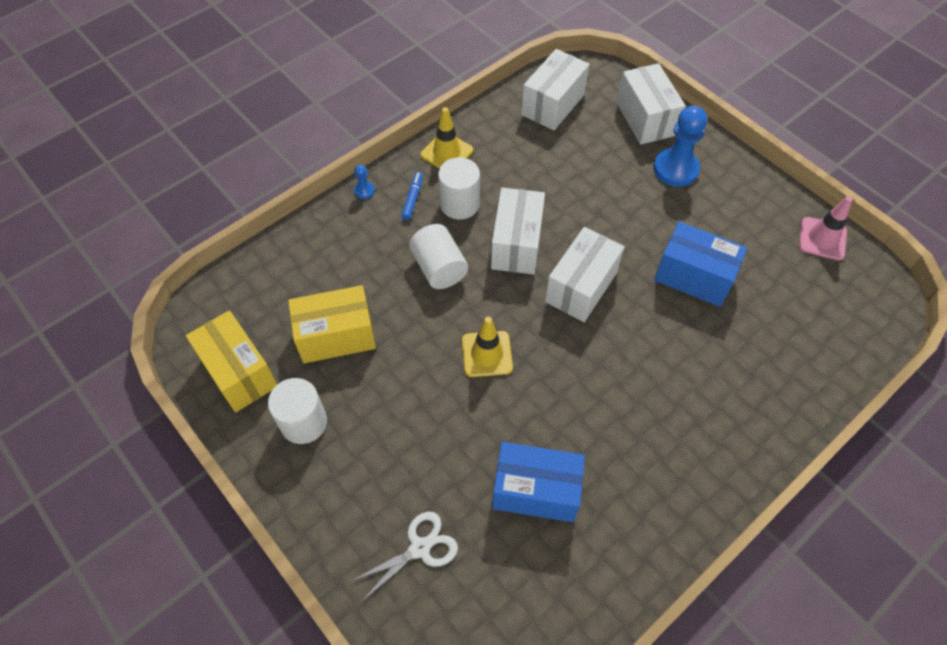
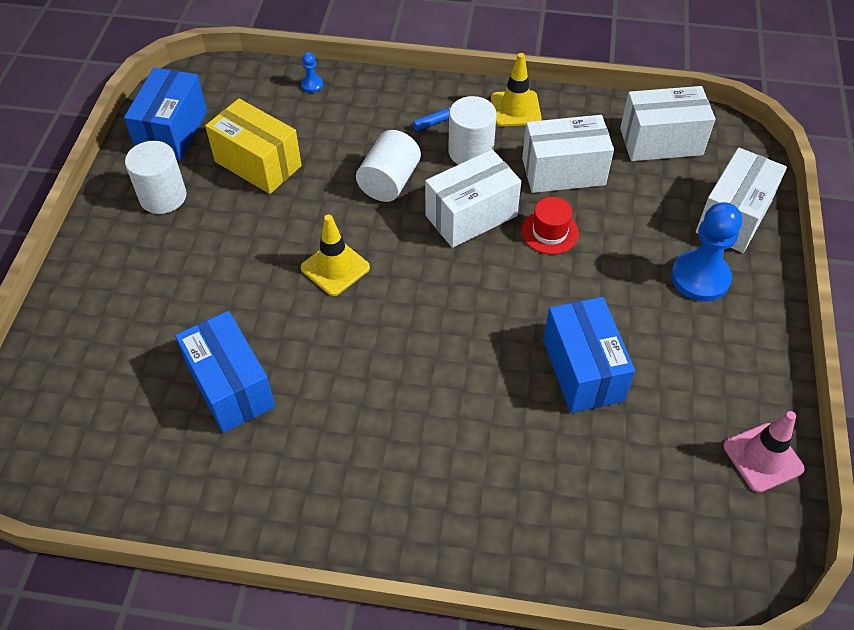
camera: 50 degrees right, 5 degrees down
(239, 372) = (172, 132): yellow box -> blue box
(364, 191) = (415, 87): blue pawn -> blue pawn (312, 85)
(420, 548) = (113, 340): white scissors -> none
(571, 213) = (550, 232): none -> red hat
(581, 287) = (475, 290): white box -> white box (563, 172)

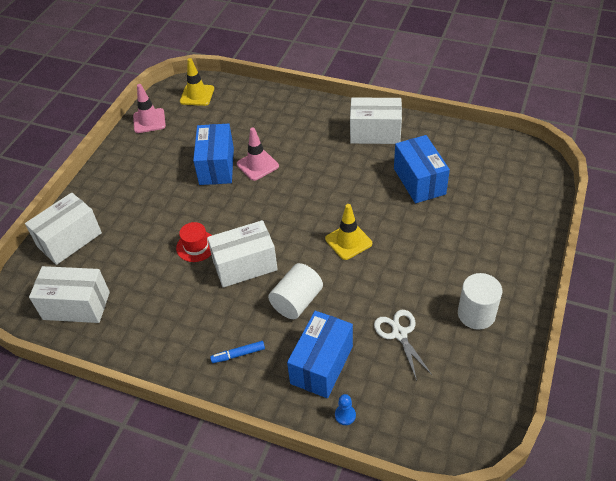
camera: 165 degrees left, 5 degrees down
(172, 132) = (476, 379): blue box -> blue box (322, 365)
(258, 163) = (399, 334): yellow box -> white scissors
(470, 152) = (225, 319): white cylinder -> none
(513, 382) = (257, 165): none -> pink traffic cone
(515, 109) = (172, 356): yellow traffic cone -> yellow traffic cone (197, 95)
(563, 172) = (163, 291): white box -> white box (375, 133)
(700, 278) = (119, 205): blue pawn -> none

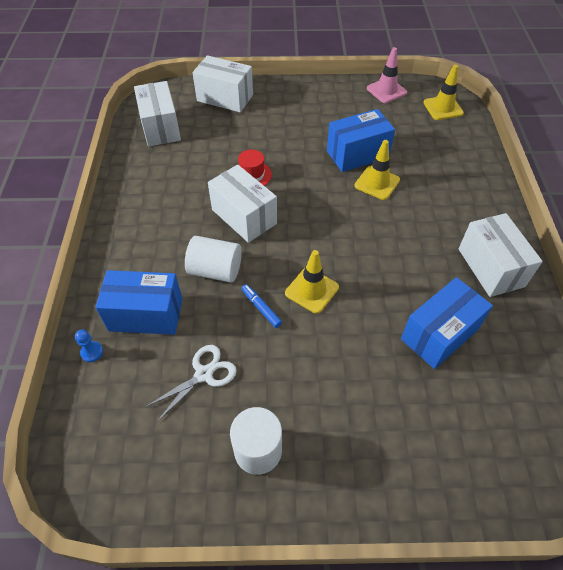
camera: 65 degrees right, 5 degrees up
(238, 354) = (141, 246): blue marker -> blue marker (261, 308)
(257, 165) = (377, 183): pink traffic cone -> yellow traffic cone

